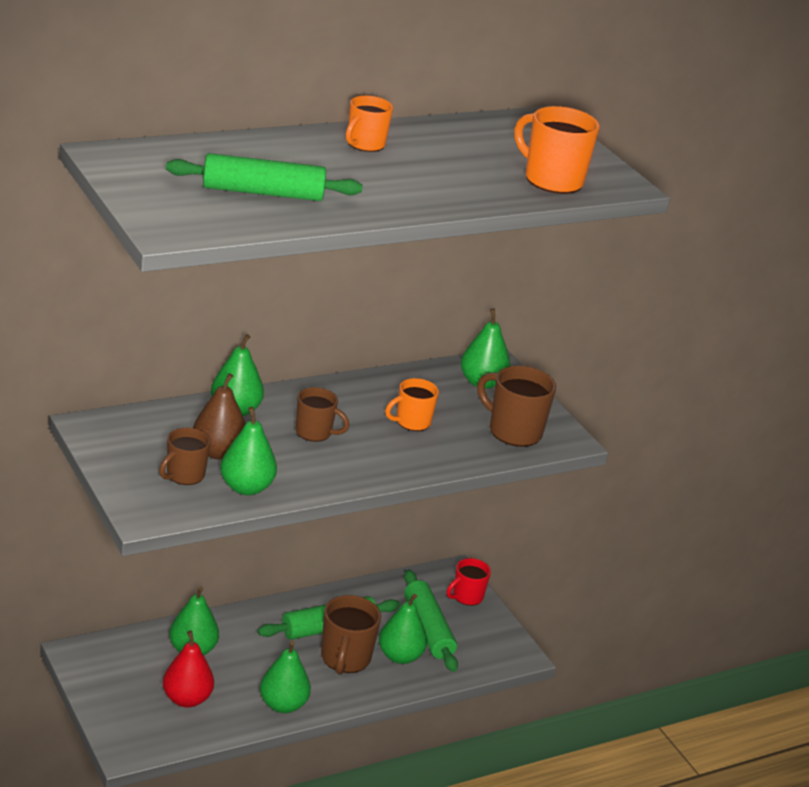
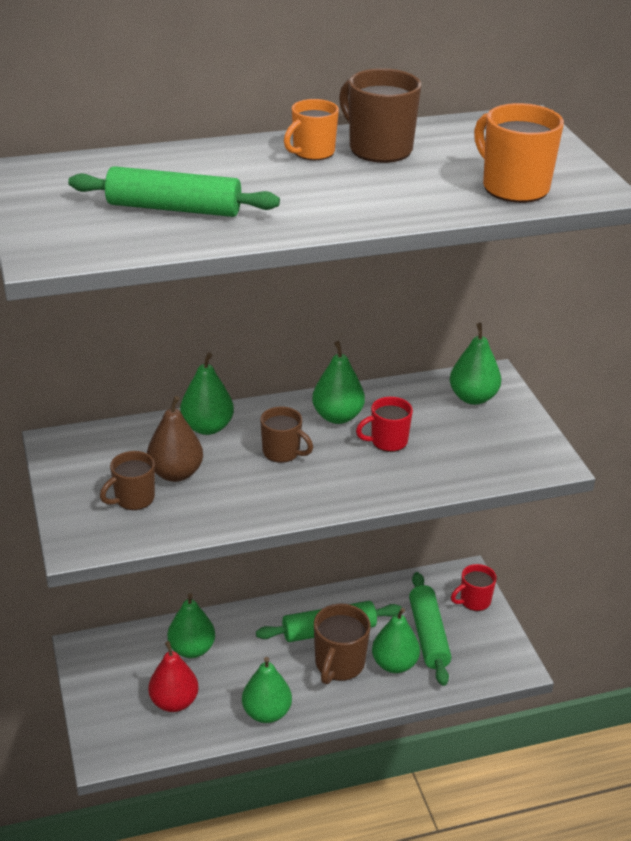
camera: 15 degrees right, 5 degrees up
(246, 487) = (193, 514): green pear -> green pear (337, 416)
(412, 422) = (387, 441): orange mug -> red mug
(513, 431) = (495, 453): brown mug -> brown mug (379, 149)

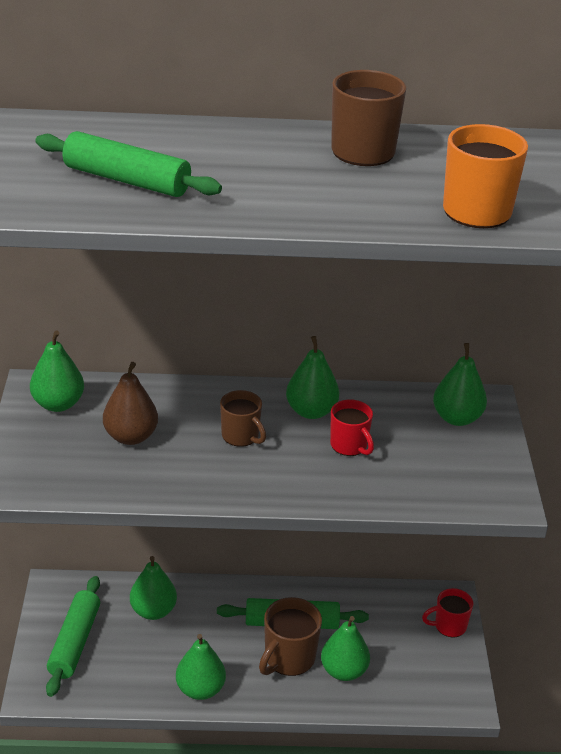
camera: 15 degrees right, 0 degrees up
(133, 499) = (80, 453): brown mug -> none
(174, 702) = (117, 658): red pear -> none
(207, 427) = (180, 398): green pear -> green pear (58, 404)
(312, 153) = (293, 145): orange mug -> none
(387, 441) = (349, 446): red mug -> red mug turned 120 degrees counterclockwise
(428, 635) = (389, 650): green rolling pin -> green rolling pin (74, 642)

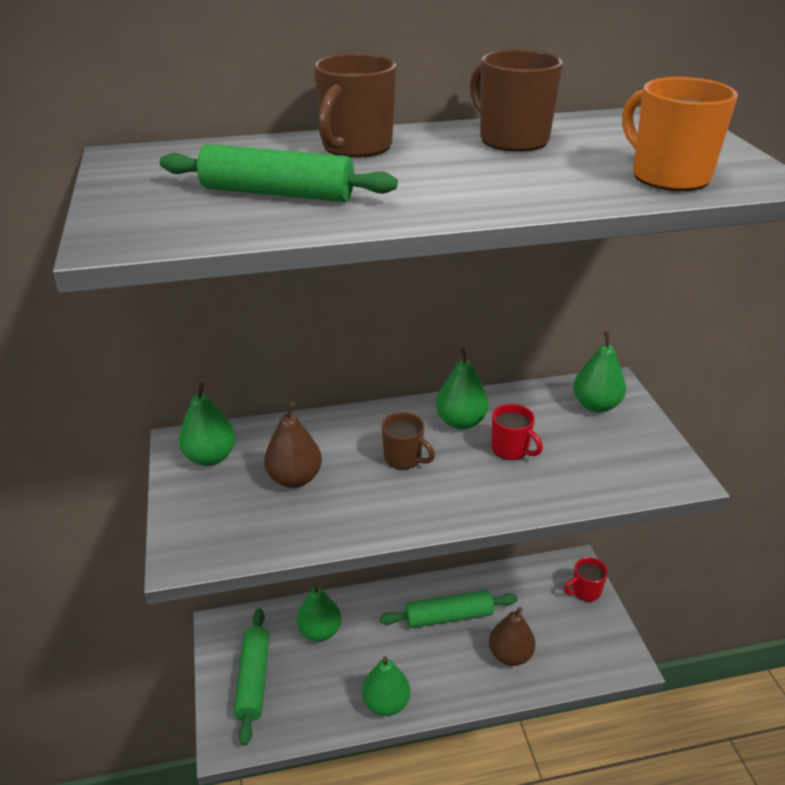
camera: 10 degrees left, 0 degrees up
(288, 658) = (457, 653): brown mug -> brown mug (355, 147)
(343, 671) = (510, 655): green pear -> brown pear

